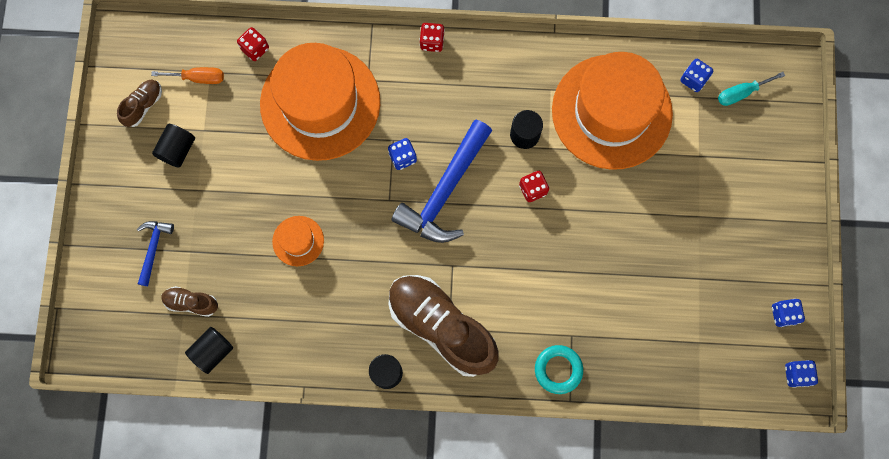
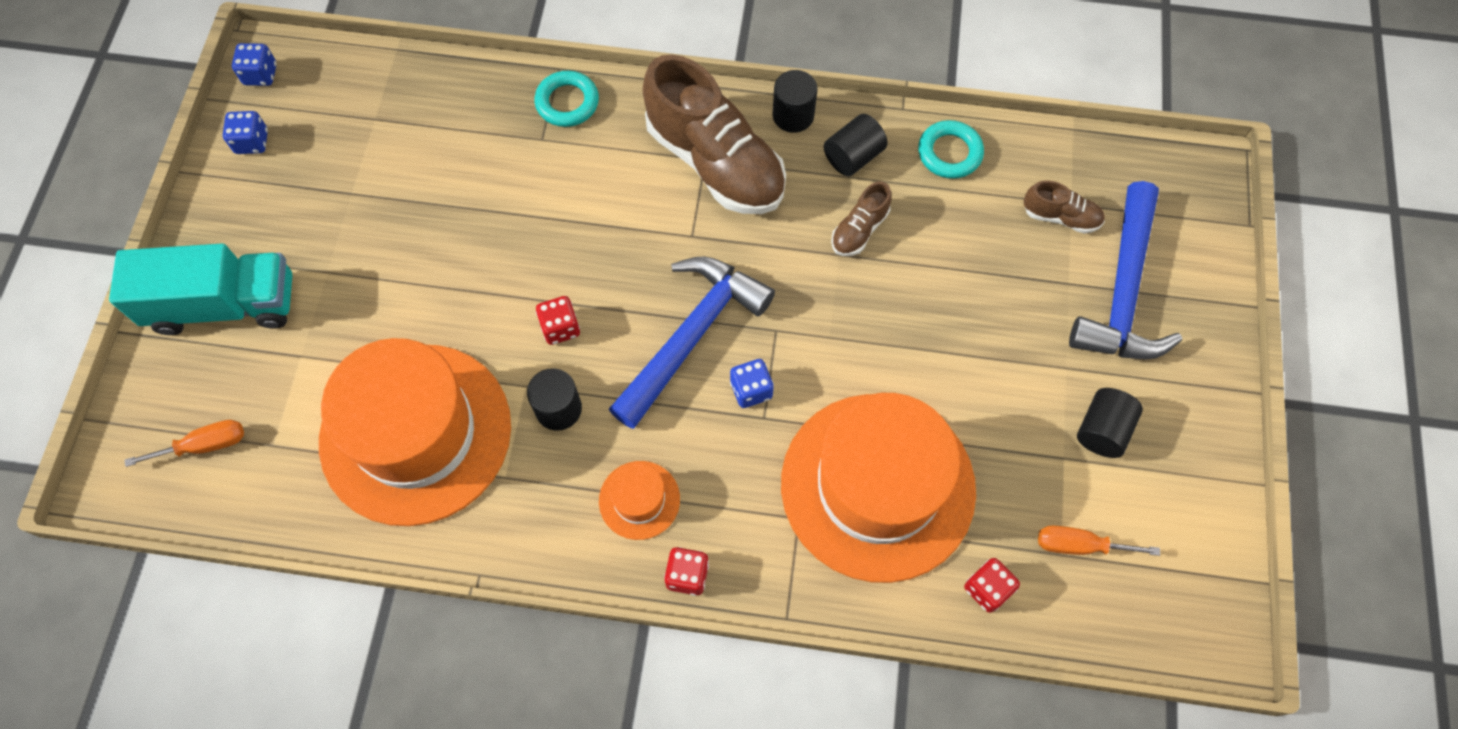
camera: 175 degrees left, 10 degrees down
(143, 106) = (1165, 506): brown shoe -> brown shoe (859, 230)
(153, 249) = (1122, 290): blue hammer -> blue hammer, size x2.01
(212, 351) = (1026, 157): black cylinder -> black cylinder (853, 157)
(269, 350) = (949, 153): none -> turquoise ring
(298, 241) = (912, 285): orange hat -> orange hat (639, 500)
(693, 79) = (272, 474): blue dice -> none
(741, 93) = (204, 445): turquoise screwdriver -> orange screwdriver
(760, 187) = (224, 304): none -> turquoise truck

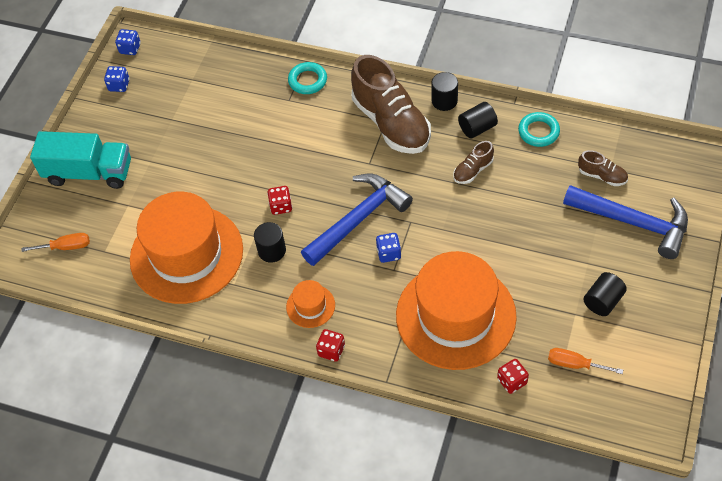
camera: 15 degrees right, 10 degrees down
(1122, 290) = (633, 222): blue hammer -> blue hammer turned 90 degrees counterclockwise

